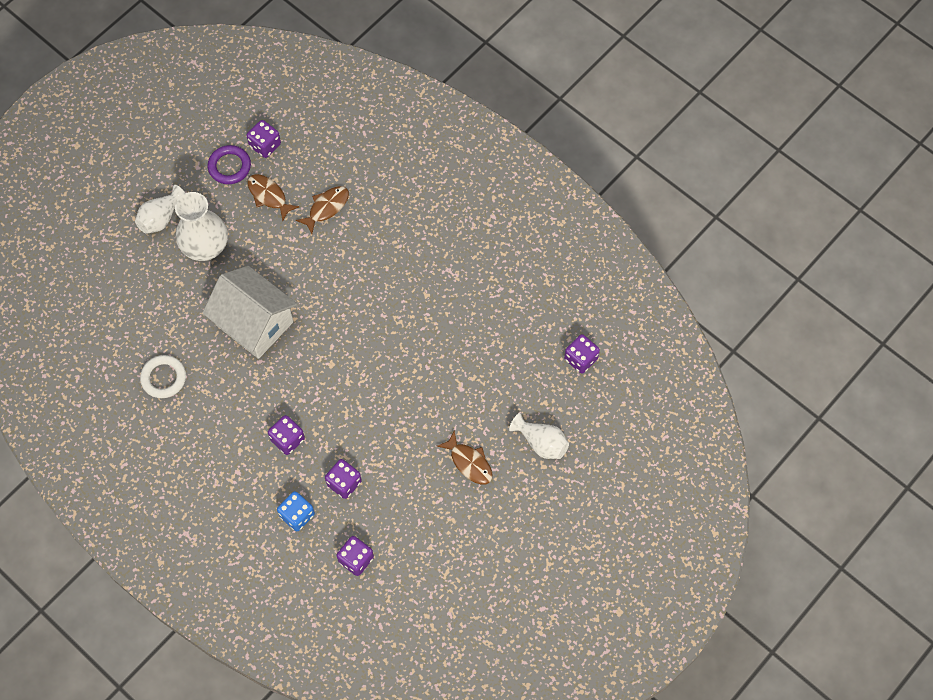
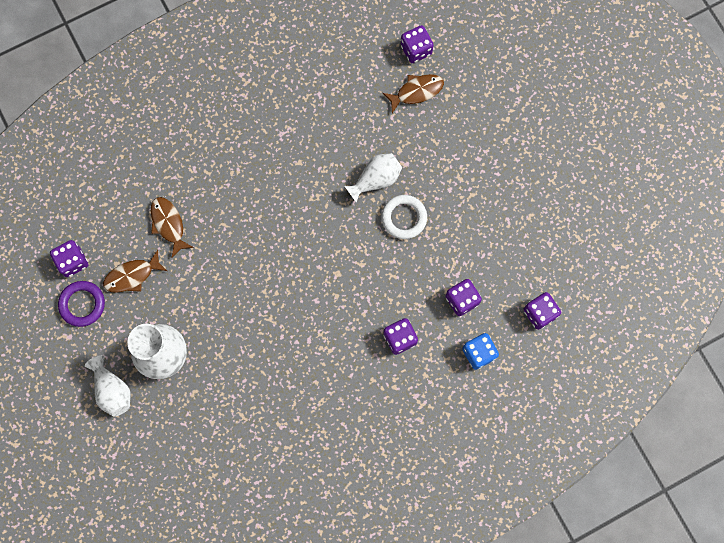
camera: 70 degrees left, 10 degrees up
(163, 378) = (291, 438): white ring -> white ring (404, 218)
(254, 323) = (267, 332): white house -> none
(469, 462) = (481, 182): brown fish -> brown fish (416, 92)
(541, 442) = (484, 113): white vase -> white vase (376, 180)

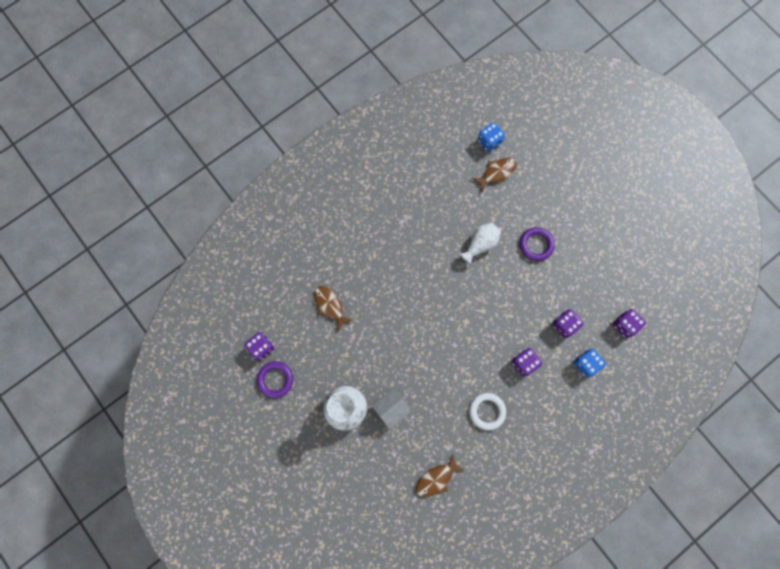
camera: 10 degrees left, 0 degrees up
(112, 390) = (312, 443): white vase -> none
(132, 276) = (309, 350): brown fish -> brown fish (436, 478)
(220, 366) = (391, 409): none -> white house
(404, 218) = (507, 270): white ring -> white ring (487, 411)
(416, 50) = (489, 141): purple dice -> blue dice
(447, 192) = (536, 245): none -> purple ring

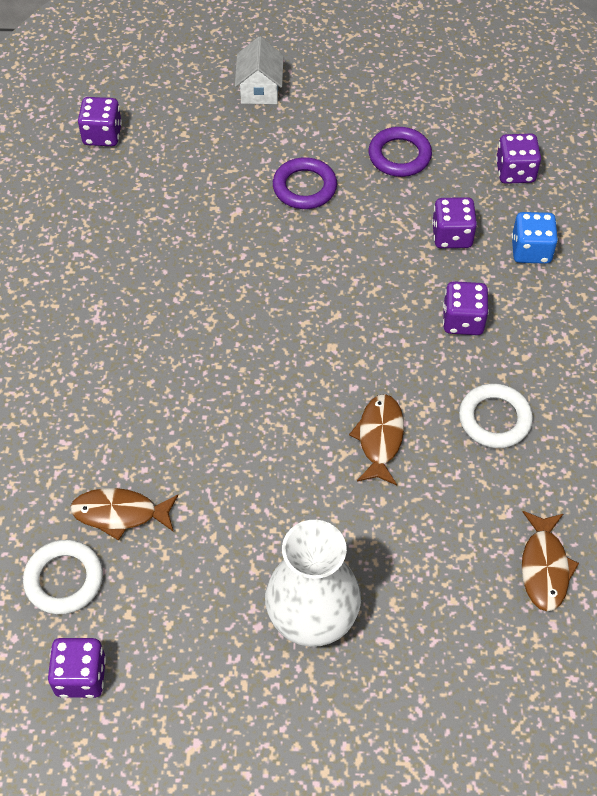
camera: 50 degrees left, 20 degrees down
(275, 379) = (158, 696): purple ring -> purple ring (399, 156)
(290, 309) = (64, 579): none -> white ring
(391, 409) = (374, 548): white house -> white house (260, 90)
(480, 244) = (235, 248): white vase -> none
(489, 141) = (102, 135): blue dice -> purple dice
(496, 173) = (155, 158): brown fish -> brown fish (379, 438)

